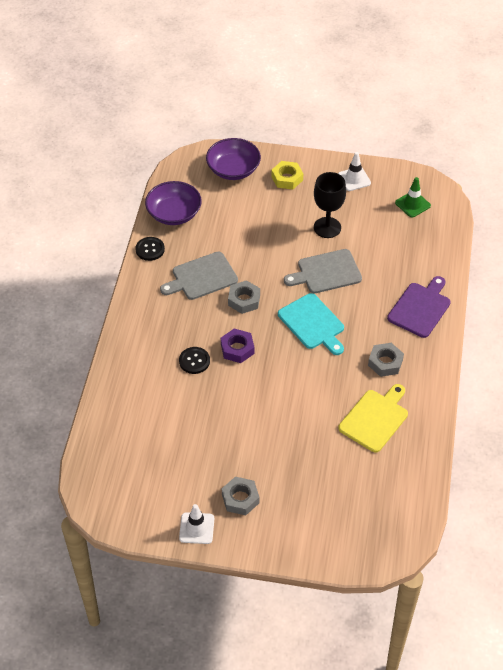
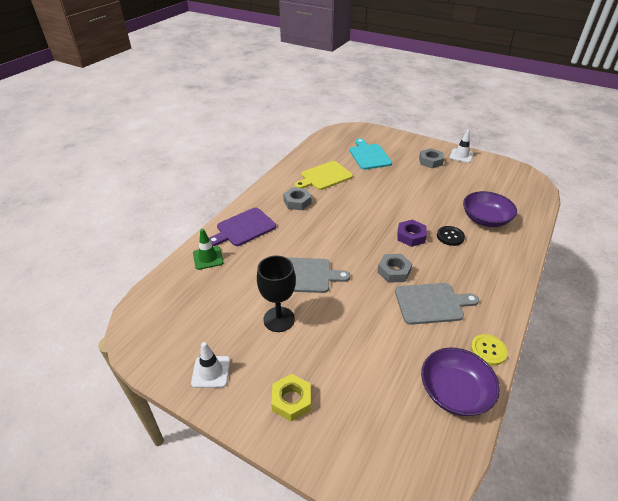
camera: 160 degrees left, 10 degrees down
(150, 249) = (488, 350): black button -> yellow button
(233, 169) = (358, 441): purple bowl -> purple bowl (485, 219)
(312, 323) = (339, 238): turquoise cutting board -> turquoise cutting board (369, 155)
(412, 204) = (173, 319): green traffic cone -> green traffic cone (208, 258)

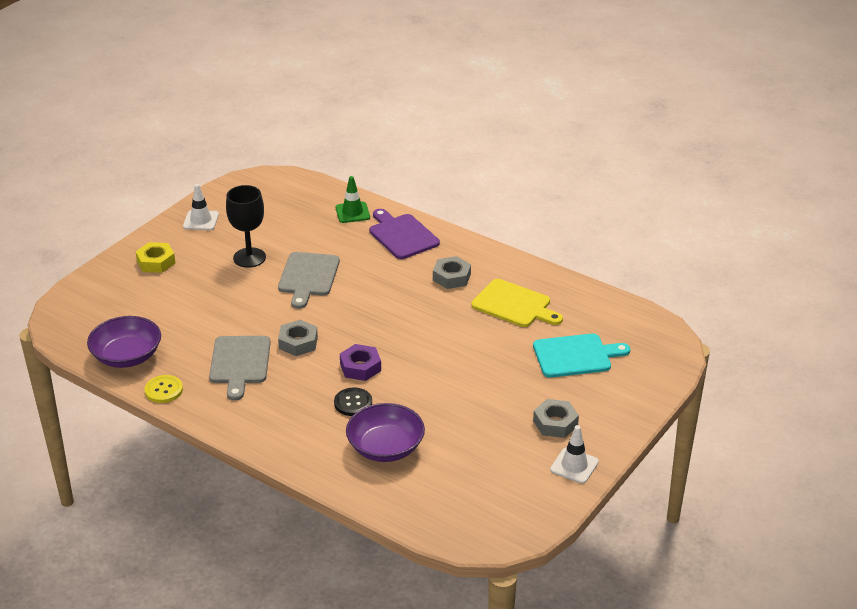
camera: 95 degrees right, 5 degrees down
(324, 176) = (514, 305): yellow cutting board -> yellow cutting board turned 150 degrees clockwise

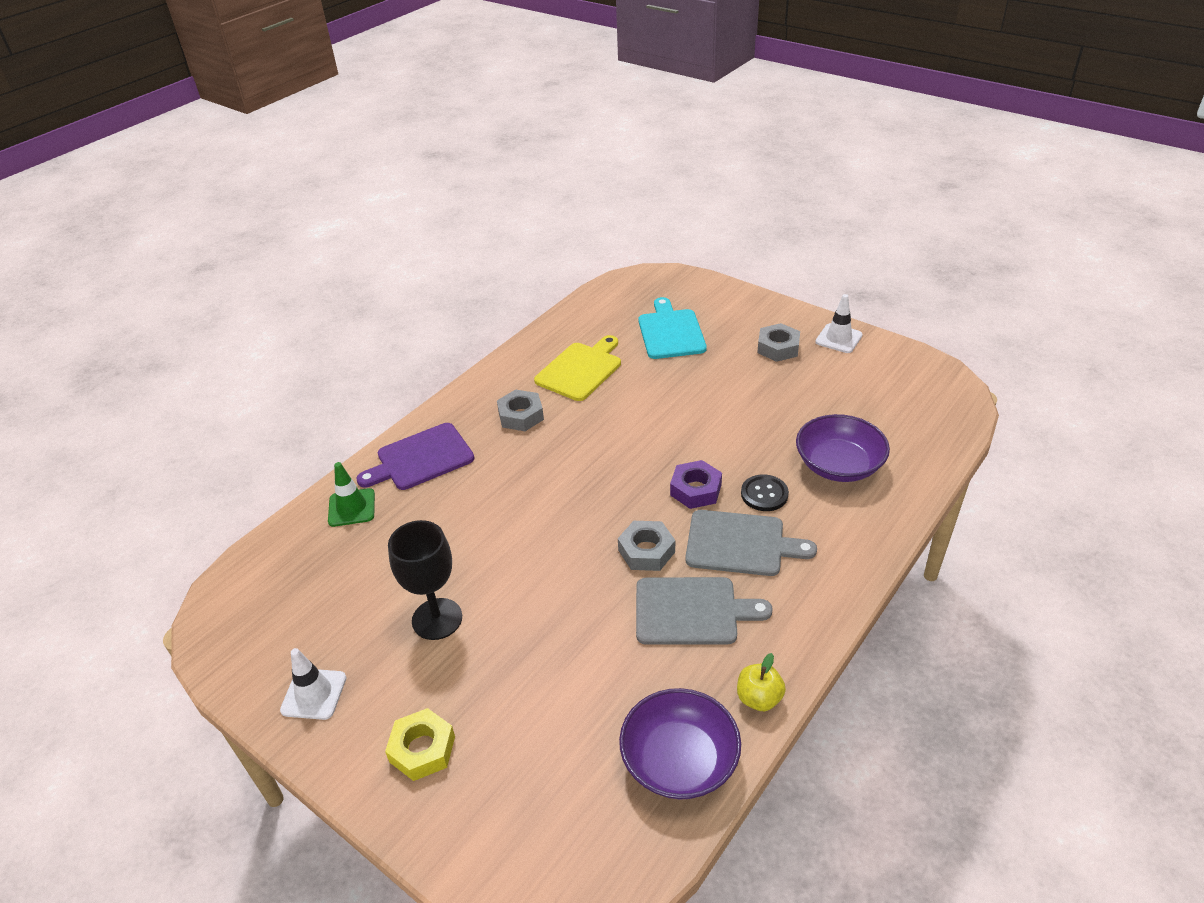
camera: 85 degrees left, 5 degrees up
(164, 390) = (759, 698): yellow button -> yellow apple
(308, 277) = (498, 548): grey cutting board -> grey cutting board (740, 544)

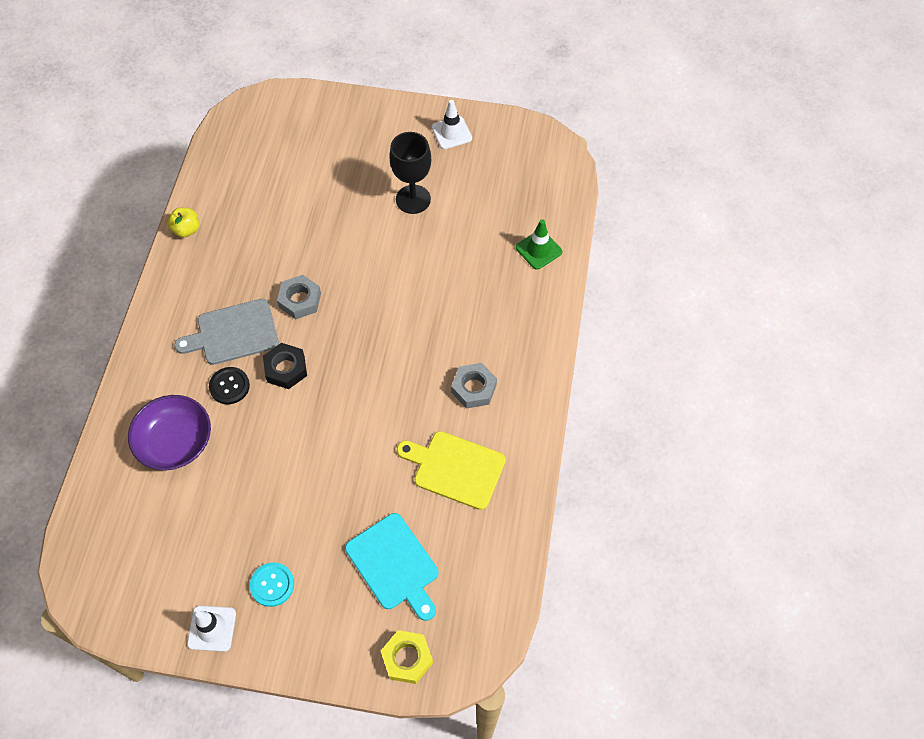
camera: 150 degrees right, 20 degrees up
(421, 458) = (523, 311): purple cutting board -> none
(422, 749) = (367, 132): yellow nut -> yellow nut (407, 658)
(580, 369) = (455, 468): yellow cutting board -> yellow cutting board turned 105 degrees clockwise
(679, 760) = (221, 180): purple bowl -> none
(691, 611) = (249, 268): grey cutting board -> none
(696, 490) = (286, 369): purple nut -> black nut
(778, 348) = (272, 585): grey nut -> turquoise button

